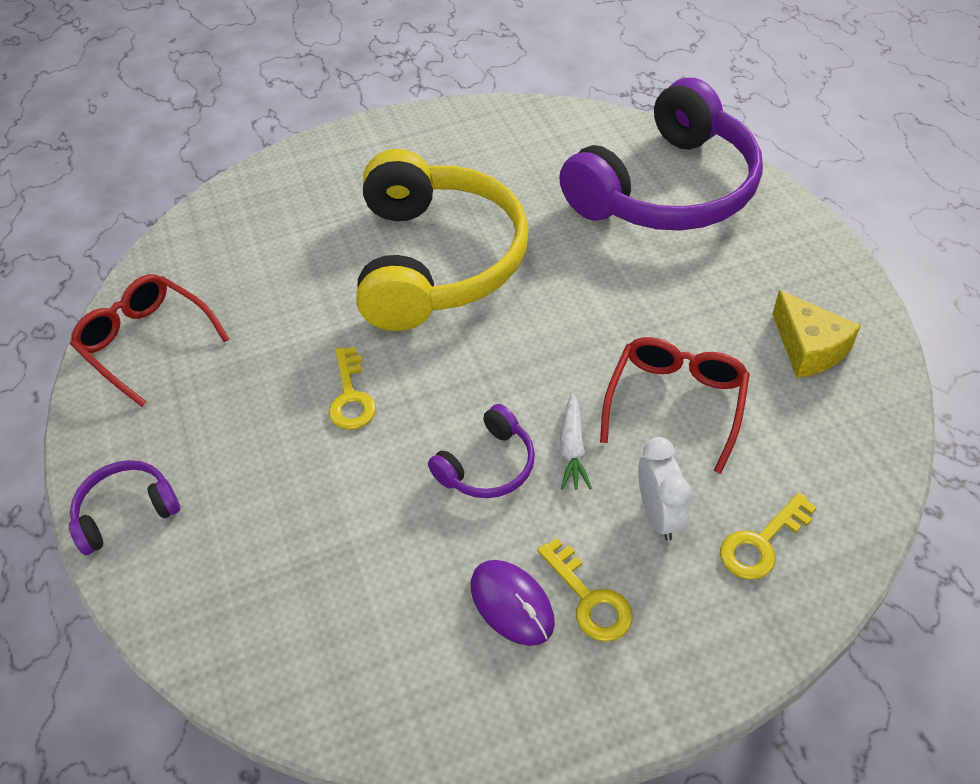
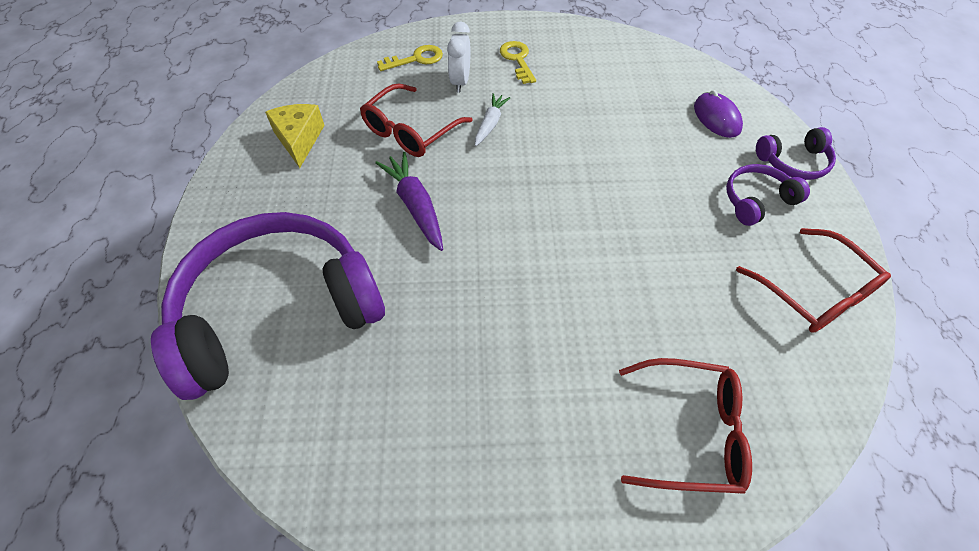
camera: 165 degrees left, 5 degrees up
(281, 207) = (690, 431): none -> red glasses
(351, 396) = (632, 195): yellow key -> none
(437, 261) = (533, 297): yellow headphones -> none
(488, 466) = (547, 128): purple headphones -> purple headphones (757, 200)
(512, 604) = (558, 67): purple mouse -> purple mouse (716, 118)
(604, 310) = (415, 206): none -> purple carrot

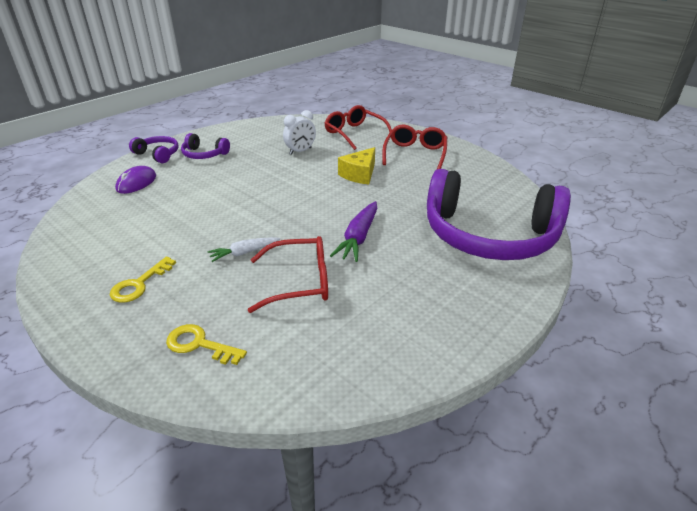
camera: 135 degrees left, 20 degrees down
(299, 139) = (389, 331): yellow cheese -> yellow cheese (359, 174)
(460, 82) = (207, 296): white clock -> white clock (300, 151)
(814, 292) = (250, 132): red glasses -> red glasses (415, 154)

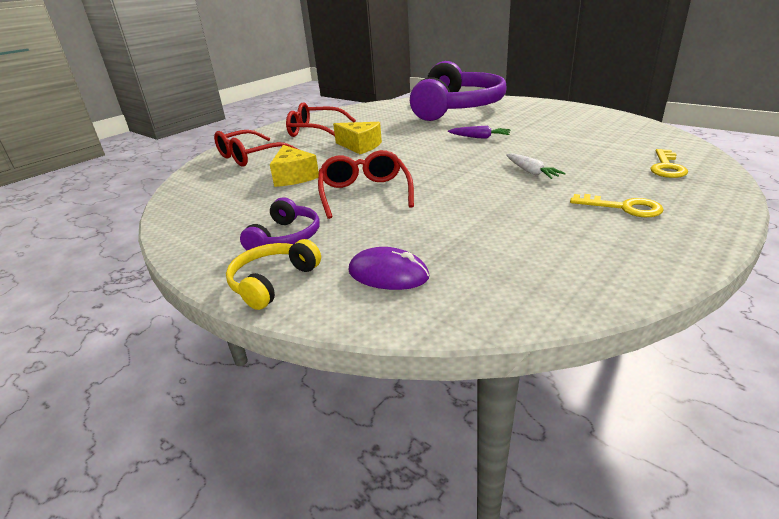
camera: 90 degrees left, 5 degrees down
(158, 154) = (272, 282): purple headphones -> yellow headphones
(300, 151) = (293, 177): white clock -> yellow cheese
(300, 282) = (557, 148): red glasses -> red glasses (364, 193)
(358, 238) = (479, 137): purple carrot -> purple carrot, size x0.65

